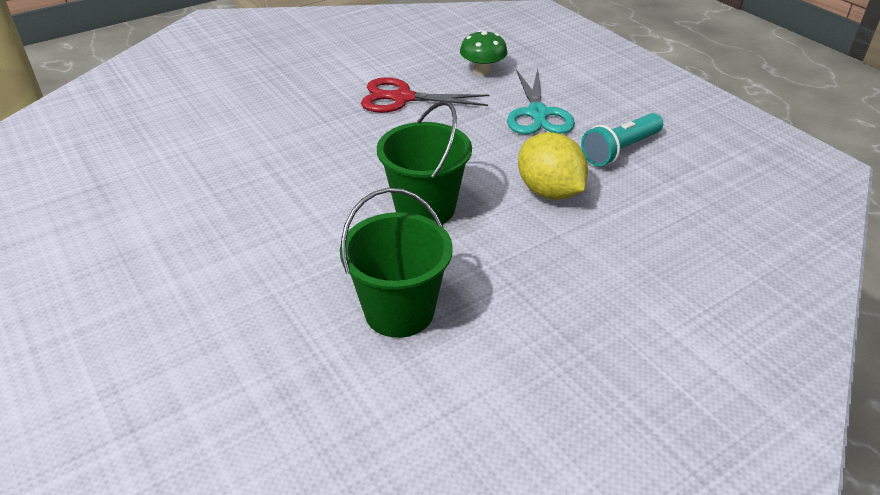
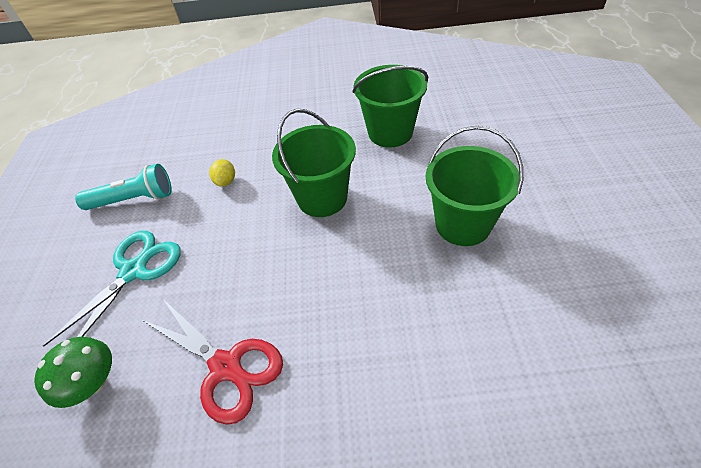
camera: 145 degrees left, 10 degrees up
(257, 229) = (463, 224): none -> green bucket
(549, 192) = (226, 181): yellow lemon -> yellow lemon, size x0.48

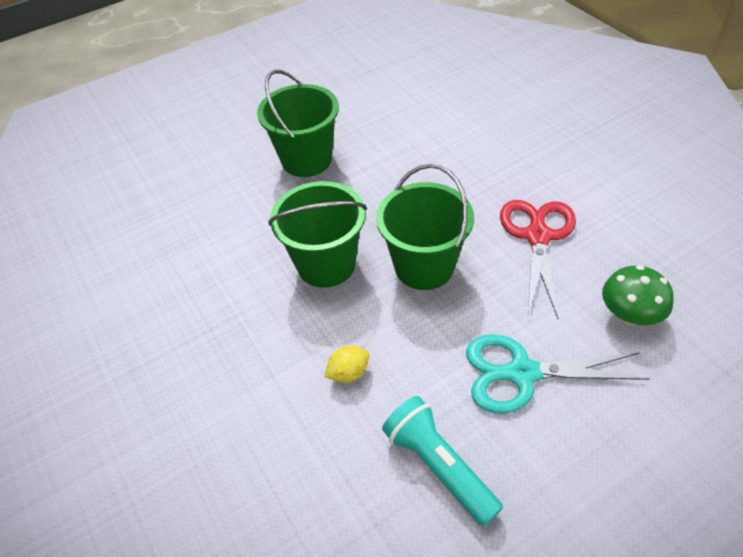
camera: 120 degrees left, 0 degrees up
(390, 133) = (192, 253): green bucket -> green bucket (424, 266)

